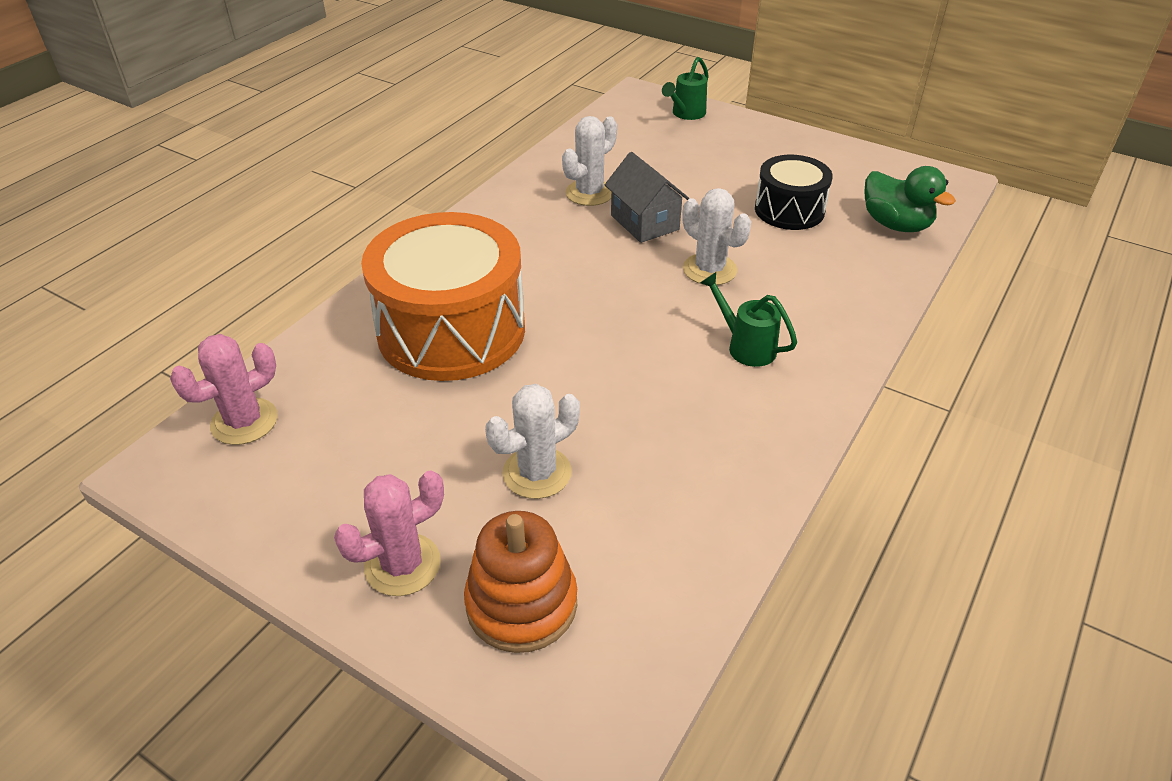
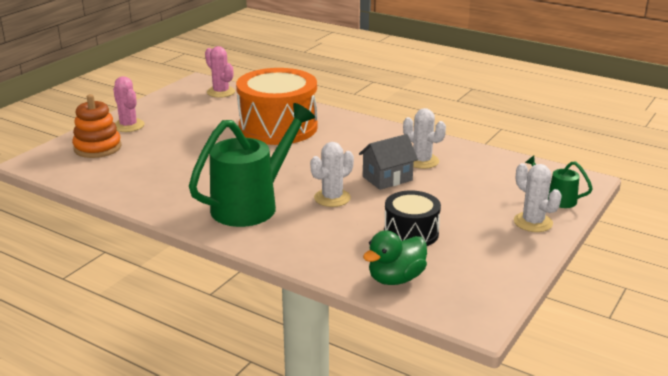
camera: 90 degrees right, 15 degrees down
(537, 473) = (169, 149): white cactus -> white cactus (533, 222)
(746, 347) = (251, 205): green watering can -> green watering can, size x2.20

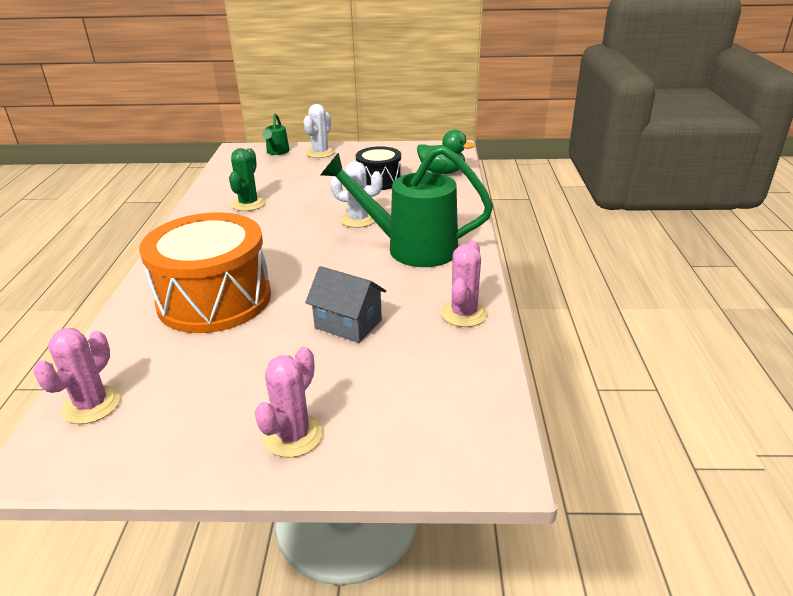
camera: 120 degrees left, 5 degrees up
(97, 148) = (393, 421): orange stacking toy -> none
(142, 195) = (464, 314): none -> pink cactus
(387, 178) = (298, 208): grey house -> grey house (348, 324)
(422, 161) = (248, 204): white cactus -> green cactus

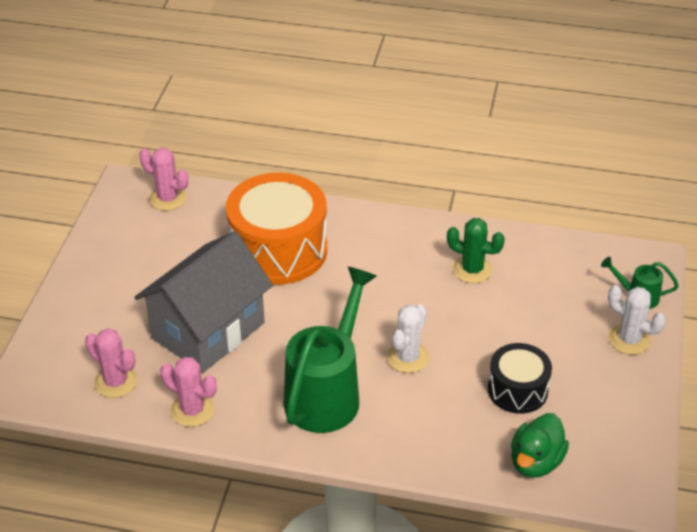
camera: 100 degrees right, 10 degrees up
(293, 435) = (92, 292): pink cactus -> pink cactus (116, 382)
(348, 324) = (208, 330): grey house -> grey house, size x1.92

